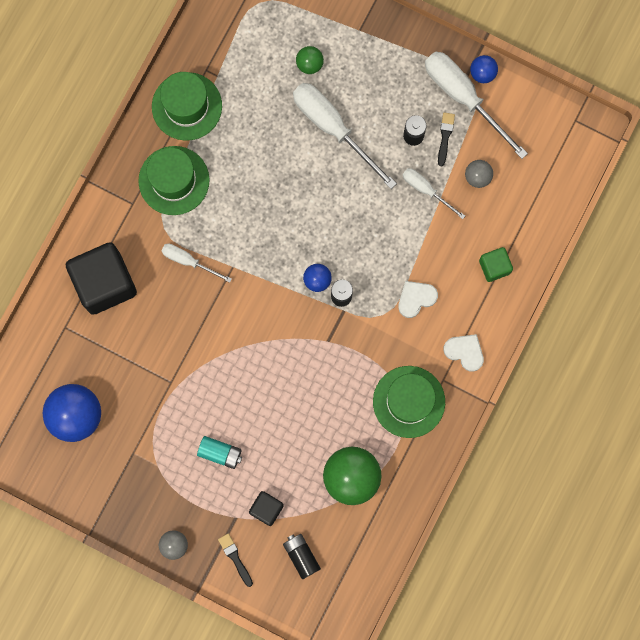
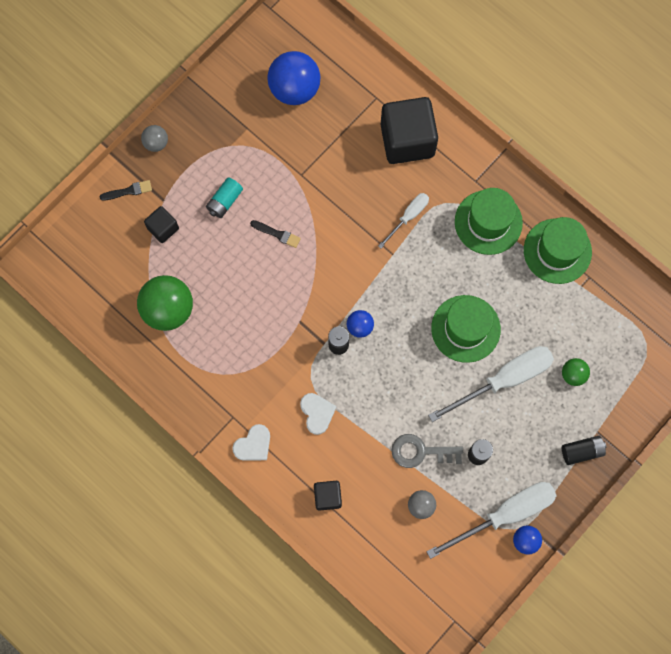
camera: 105 degrees right, 5 degrees down
(301, 556) = (112, 247): black battery -> black battery (582, 451)
(409, 401) = (222, 380): green hat -> green hat (465, 328)
(426, 190) = (420, 452): white screwdriver -> grey key
(445, 137) = (469, 485): black brush -> black brush (277, 234)
(494, 267) = (327, 496): green cube -> black cube

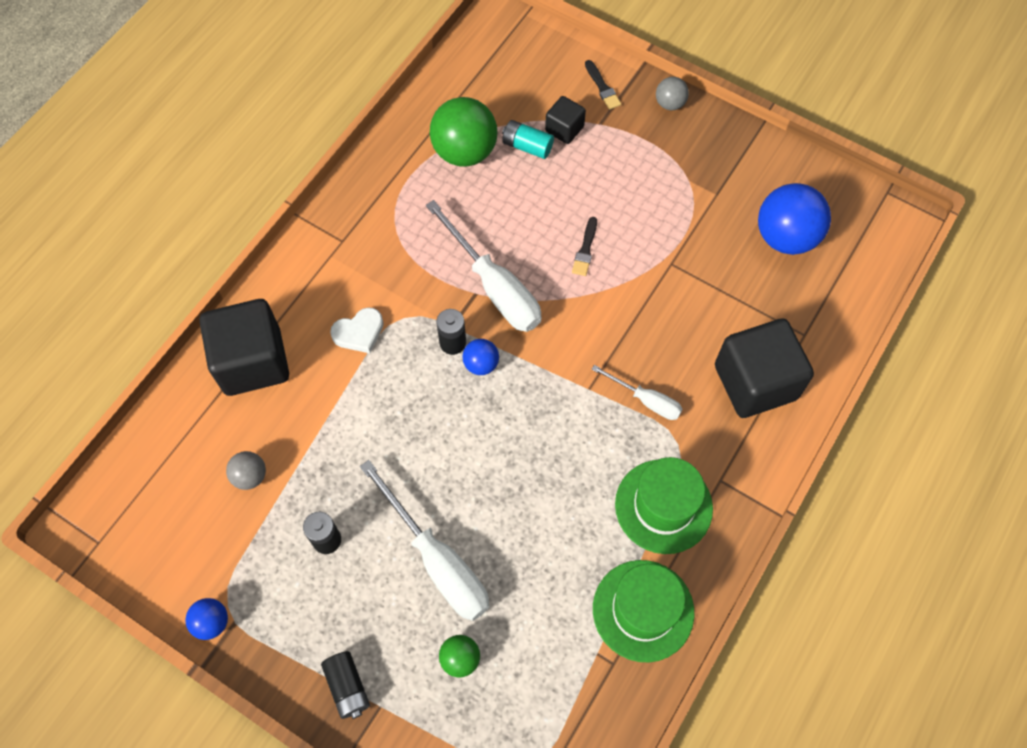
camera: 80 degrees right, 10 degrees down
(225, 201) = (614, 186): turquoise battery -> turquoise battery (527, 146)
(253, 445) = (310, 268): white heart -> none
(327, 496) = (253, 362): black cube -> black cube, size x2.02
(420, 452) = (322, 465): grey key -> none
(465, 328) = (502, 498): green hat -> none
(505, 514) = (246, 589): white screwdriver -> white screwdriver (494, 286)

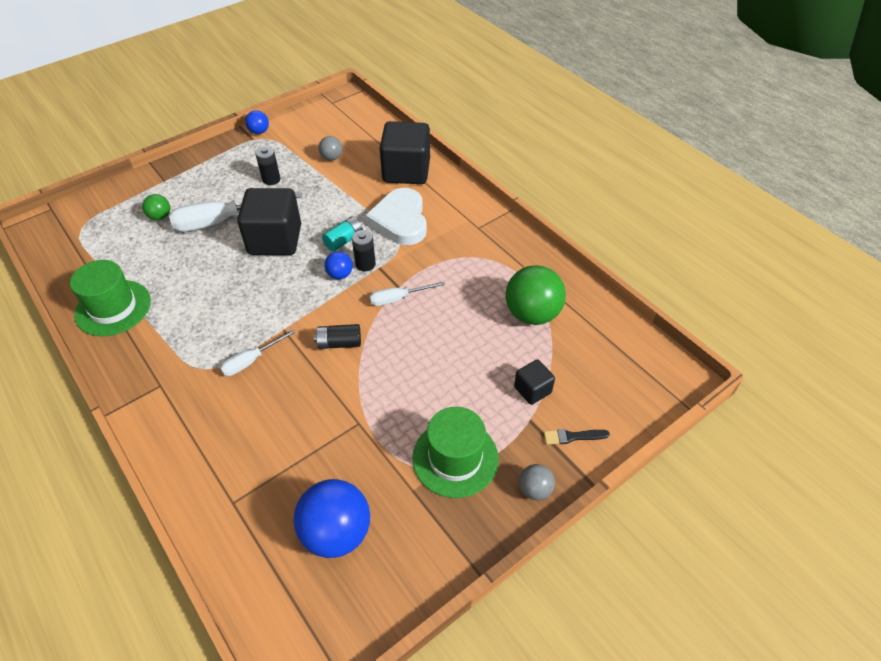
camera: 110 degrees right, 15 degrees down
(347, 687) = (184, 171): black battery -> black battery (339, 343)
(359, 332) = (400, 220): white heart -> white heart, size x1.84
(494, 286) = (398, 298): white screwdriver -> white screwdriver, size x0.54
(527, 146) = (523, 357): turquoise battery -> turquoise battery (344, 240)
(585, 249) = (402, 365): black brush -> none
(663, 506) = (168, 343): green hat -> green hat (455, 458)
(755, 382) = (216, 442): black cube -> black cube (275, 240)

